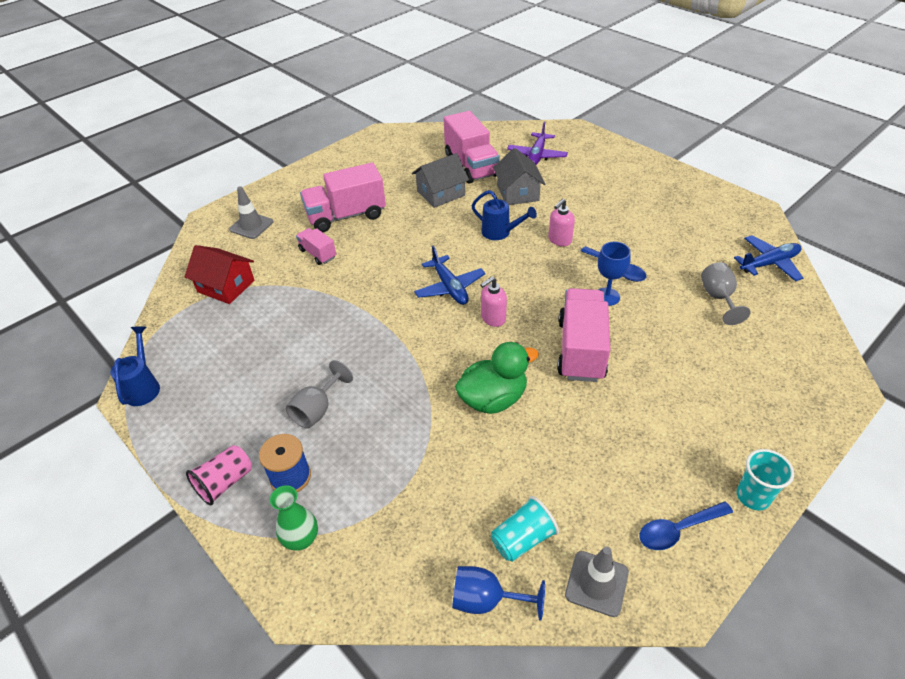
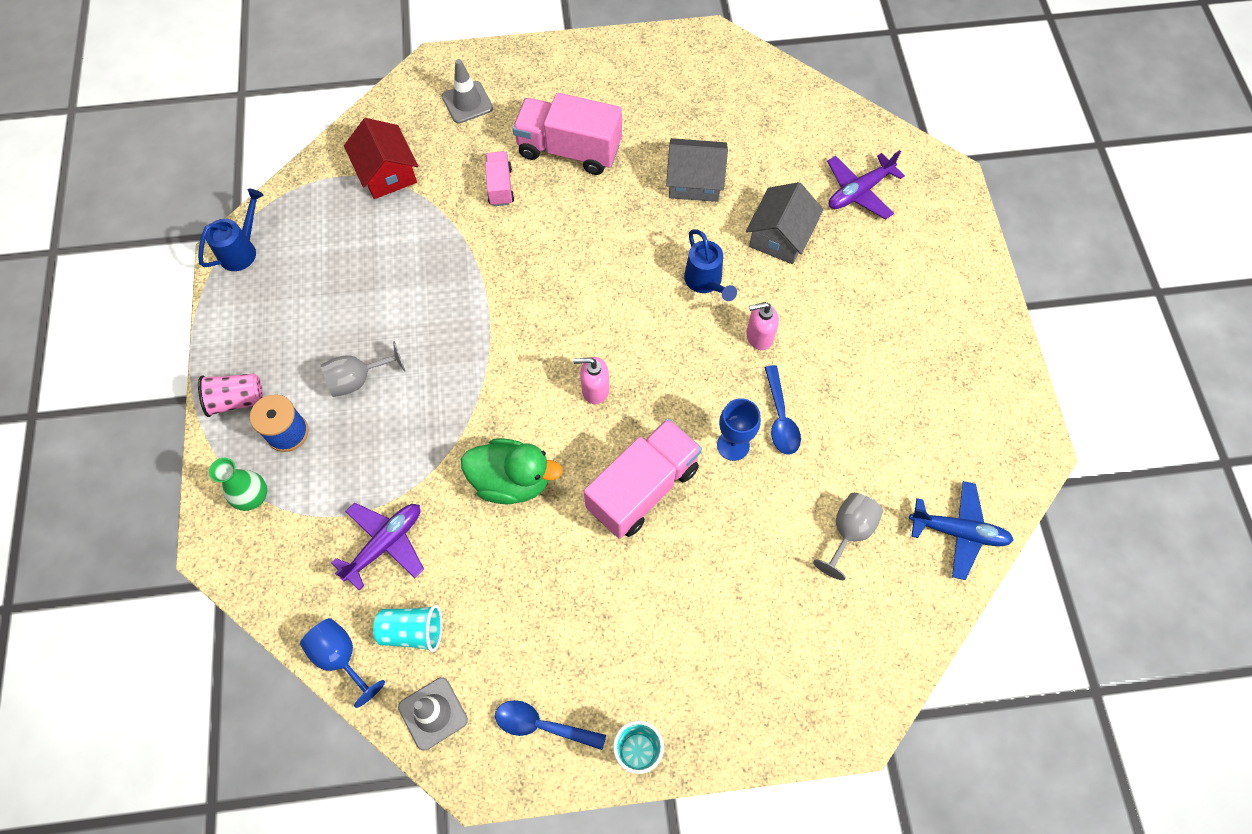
camera: 35 degrees right, 20 degrees up
(442, 497) = (385, 544): none -> purple plane
(449, 287) = (589, 320): blue plane -> none
(471, 166) = (767, 159): pink truck -> none

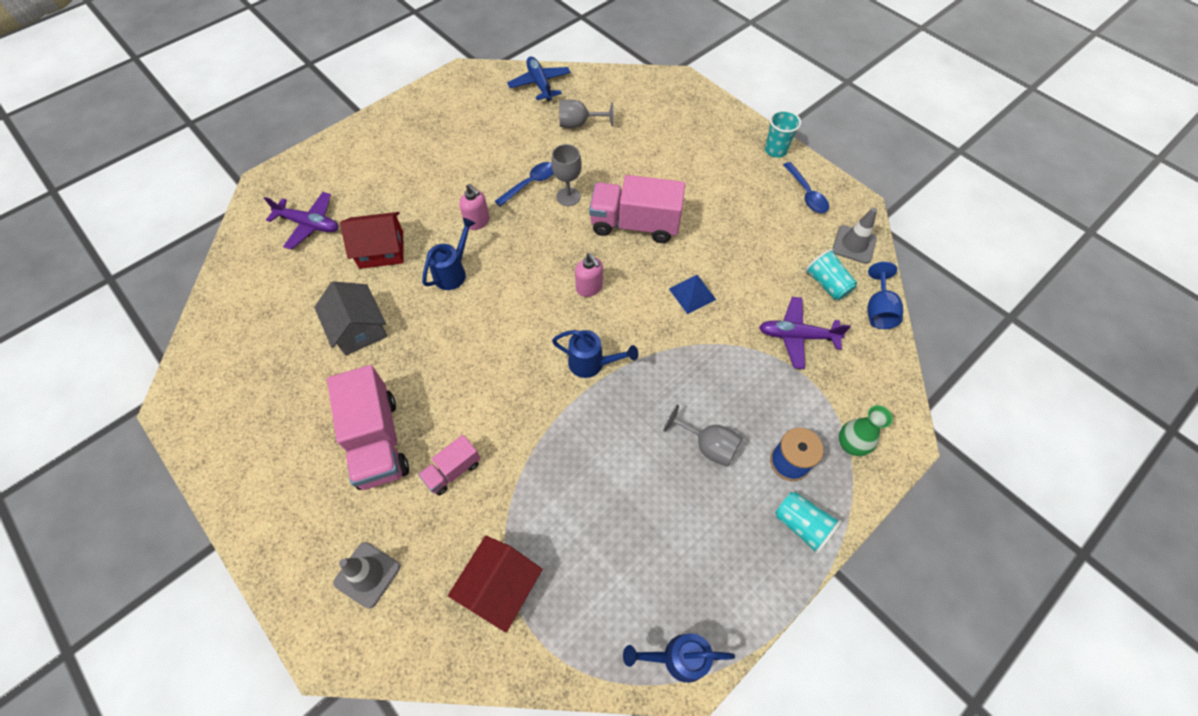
camera: 125 degrees left, 5 degrees down
(237, 400) = (802, 525): pink cup -> turquoise cup
(510, 339) = (591, 363): none -> blue watering can
(512, 481) = (692, 294): green duck -> blue pyramid
(733, 445) = (568, 196): blue goblet -> grey goblet
(780, 236) = (381, 250): grey house -> red house

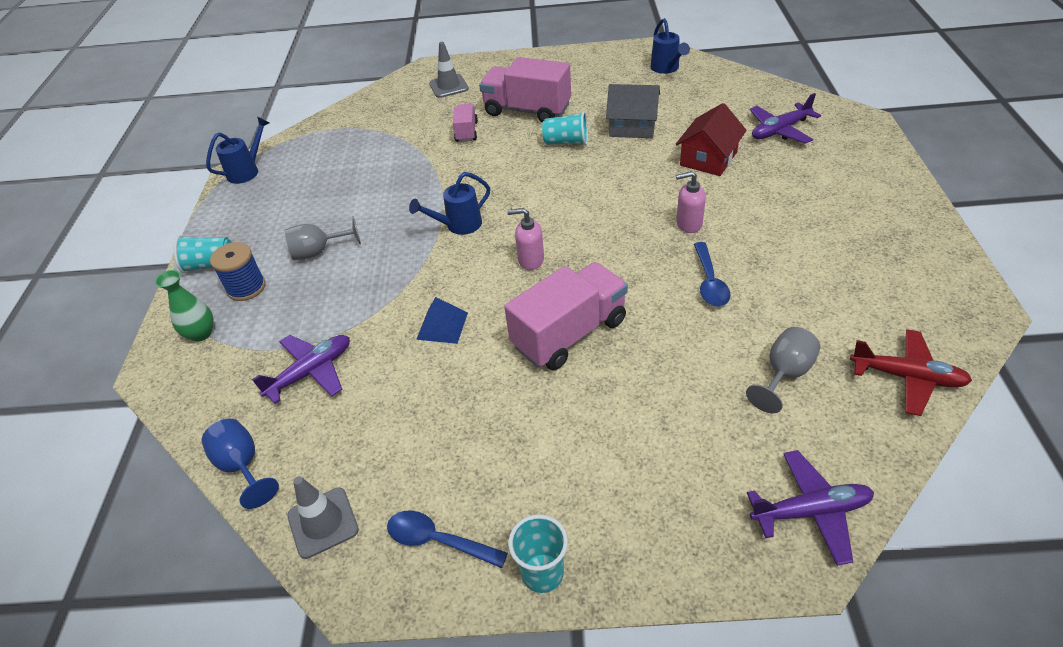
camera: 135 degrees right, 15 degrees down
(453, 272) = (639, 188): blue watering can -> blue watering can (666, 68)
(500, 587) = (376, 125): red house -> none
(539, 84) = (907, 377): blue plane -> red plane
(568, 196) = (662, 302): grey goblet -> none
(652, 87) = (811, 511): none -> purple plane
(827, 284) = (320, 446): turquoise cup -> turquoise cup (566, 142)

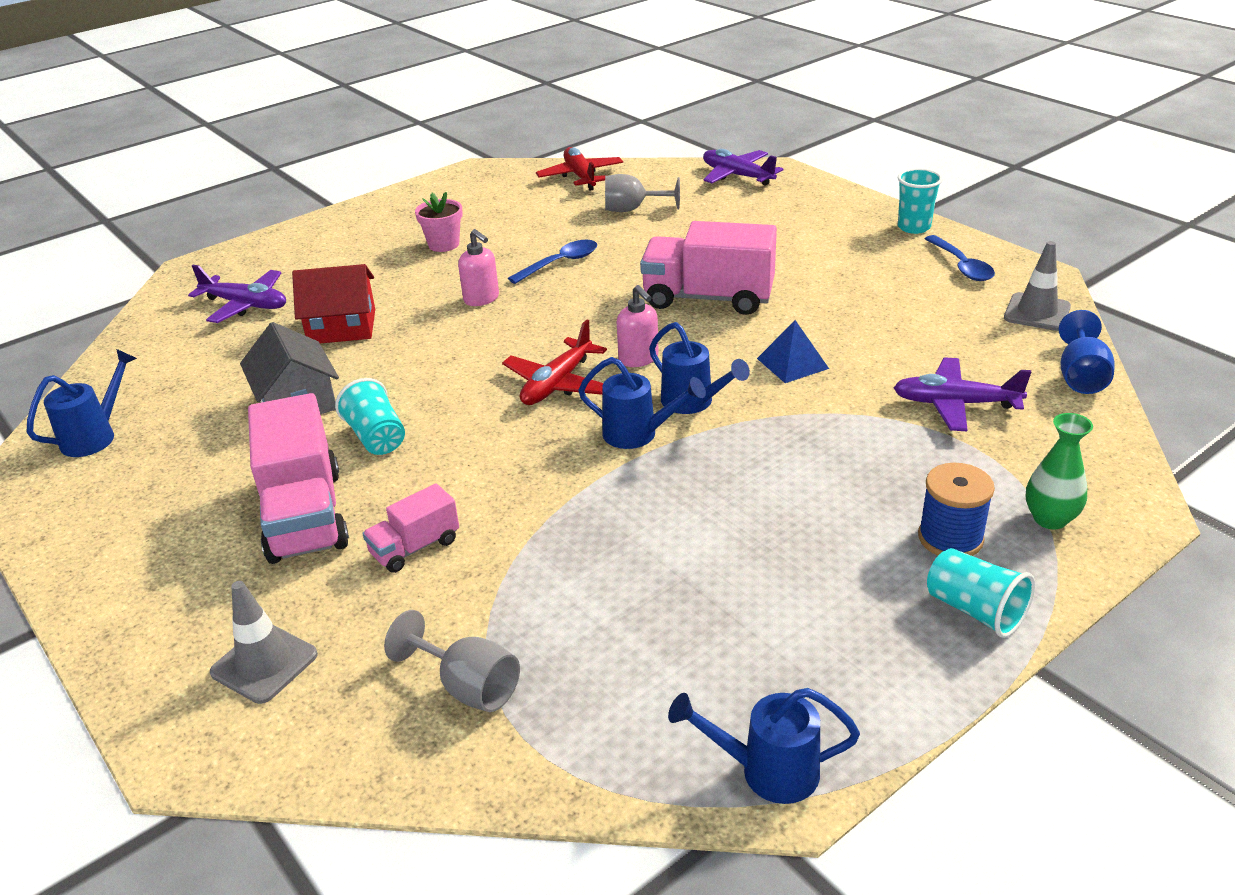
camera: 130 degrees left, 10 degrees down
(318, 252) = (818, 520): grey goblet -> grey goblet (468, 686)
(459, 259) = (693, 402): none -> blue watering can
(543, 217) = (557, 384): none -> red plane
(805, 235) = (444, 244): none -> pink flower pot

